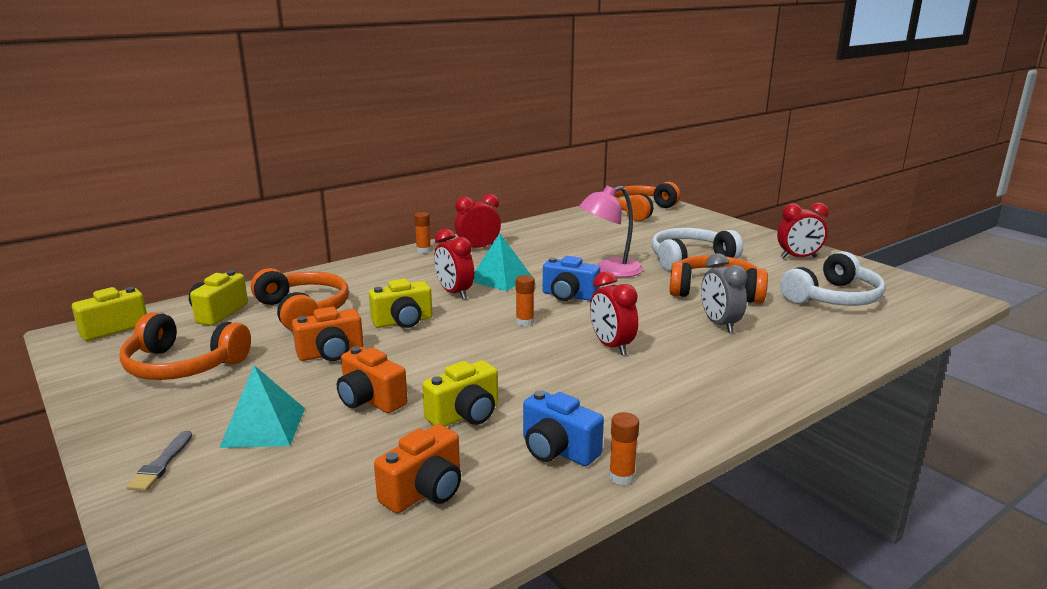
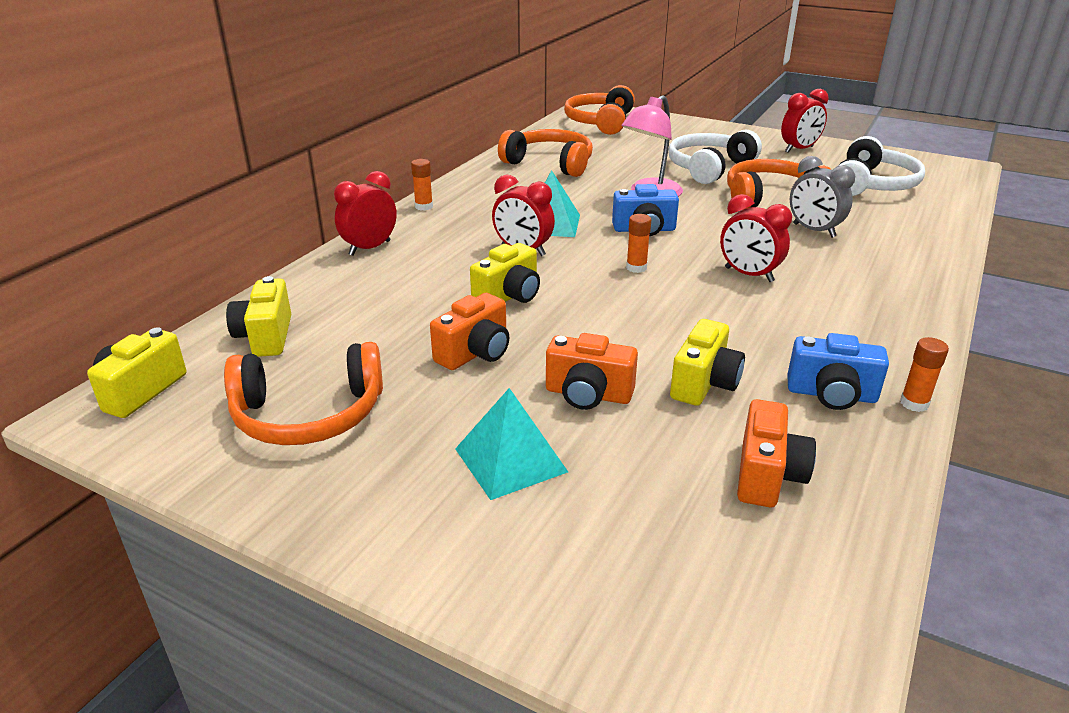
camera: 25 degrees left, 10 degrees up
(161, 464) = (447, 542): grey brush -> none
(303, 310) = (373, 309): orange headphones -> orange headphones (550, 163)
(478, 248) = (483, 193): red clock -> red clock (370, 248)

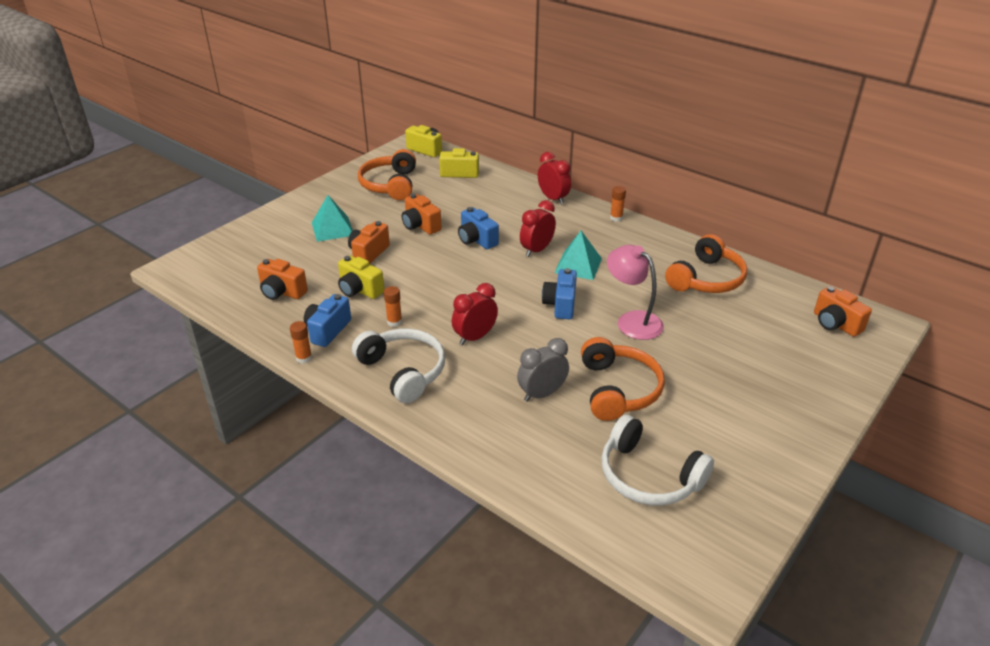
camera: 100 degrees right, 5 degrees up
(509, 296) = (476, 240): yellow camera -> blue camera
(600, 122) = (835, 324): orange headphones -> orange camera
(636, 268) = (500, 291): orange glue stick -> orange glue stick (394, 322)
(709, 168) = (697, 369): white headphones -> white headphones (403, 371)
(799, 149) = (761, 453): red clock -> none

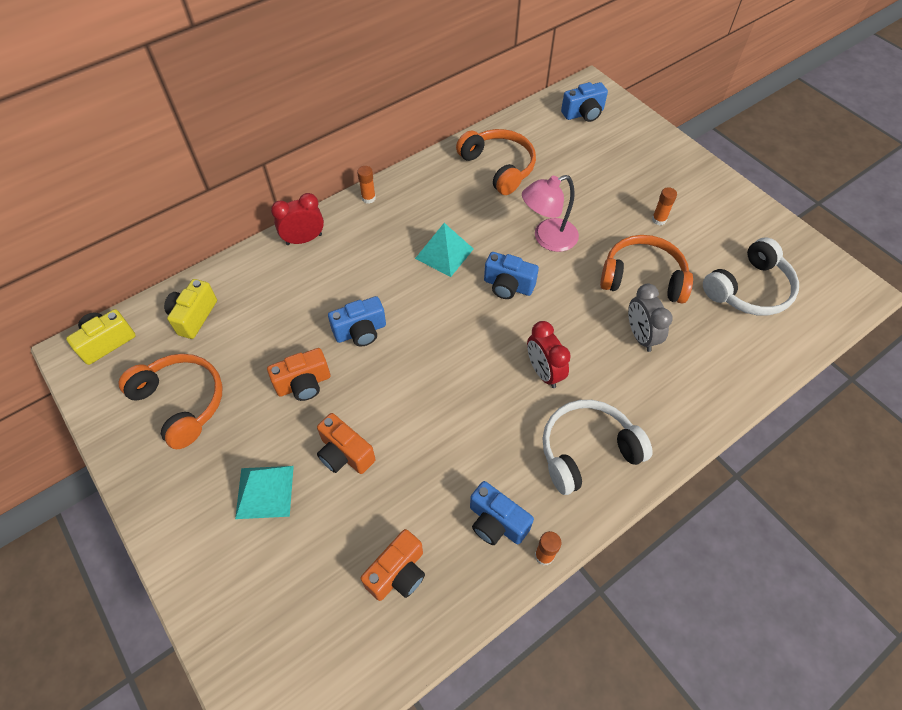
camera: 75 degrees left, 20 degrees up
(359, 290) = (423, 475): yellow camera -> none
(390, 185) = (181, 402): orange headphones -> orange headphones turned 150 degrees counterclockwise
(394, 322) = (498, 446): orange glue stick -> orange glue stick (659, 220)
(537, 250) = (403, 281): red clock -> none
(835, 324) = (583, 113): orange camera -> blue camera

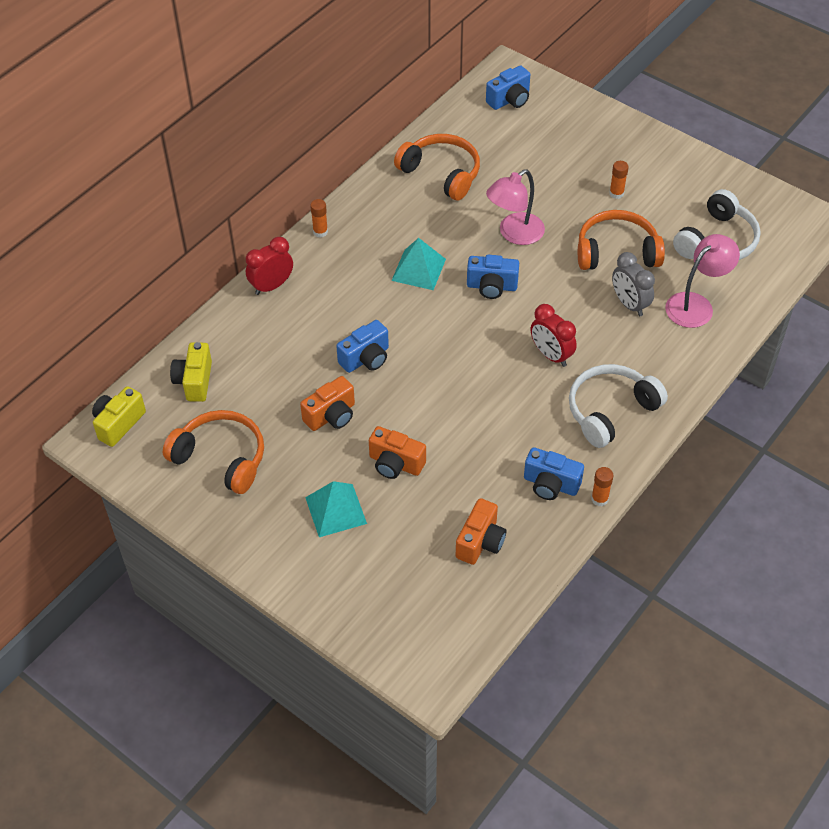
camera: 15 degrees left, 5 degrees down
(710, 352) = (696, 304): none -> pink lamp

